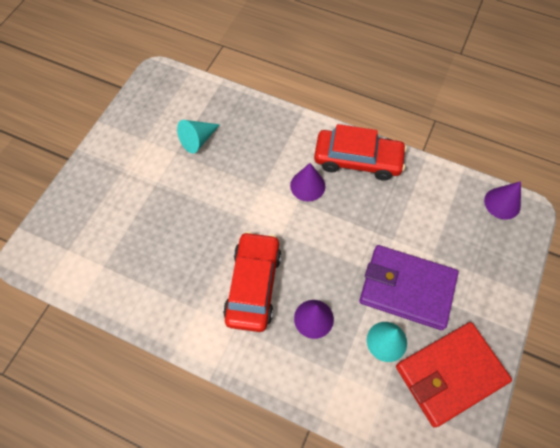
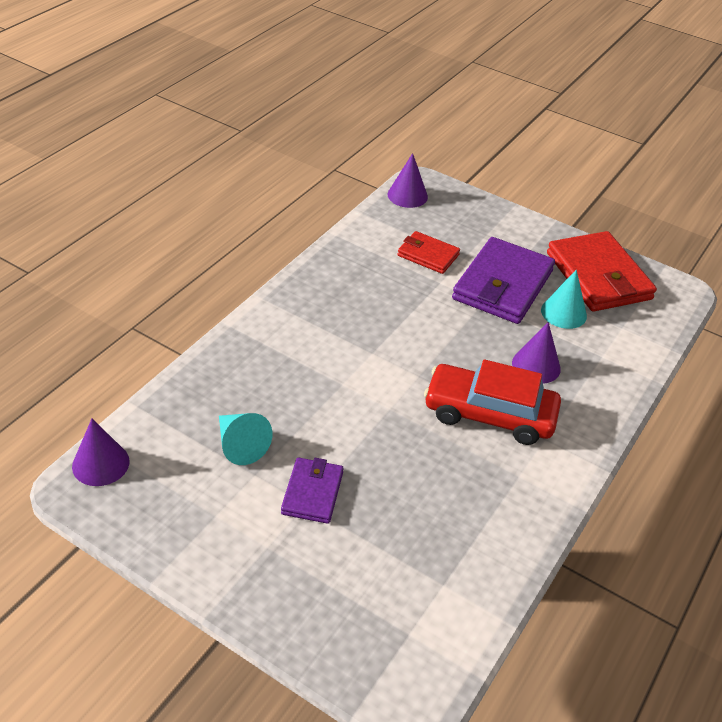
camera: 85 degrees left, 20 degrees down
(165, 184) = (312, 493): none -> purple wallet
(307, 185) = (350, 340): purple cone -> purple cone (100, 463)
(358, 160) = (322, 288): red car -> none
(425, 227) = (428, 255): none -> red wallet

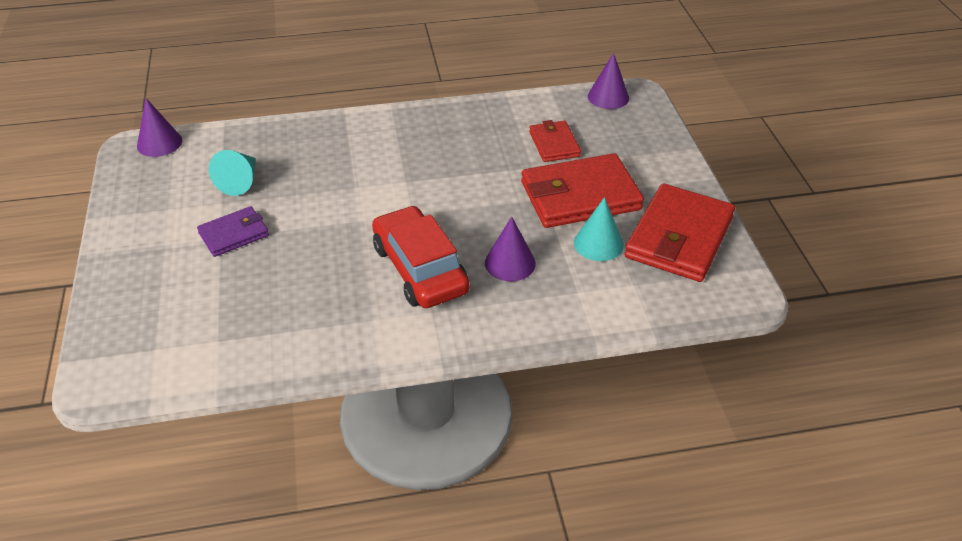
camera: 50 degrees right, 0 degrees up
(503, 285) = (580, 196): purple wallet -> red wallet

